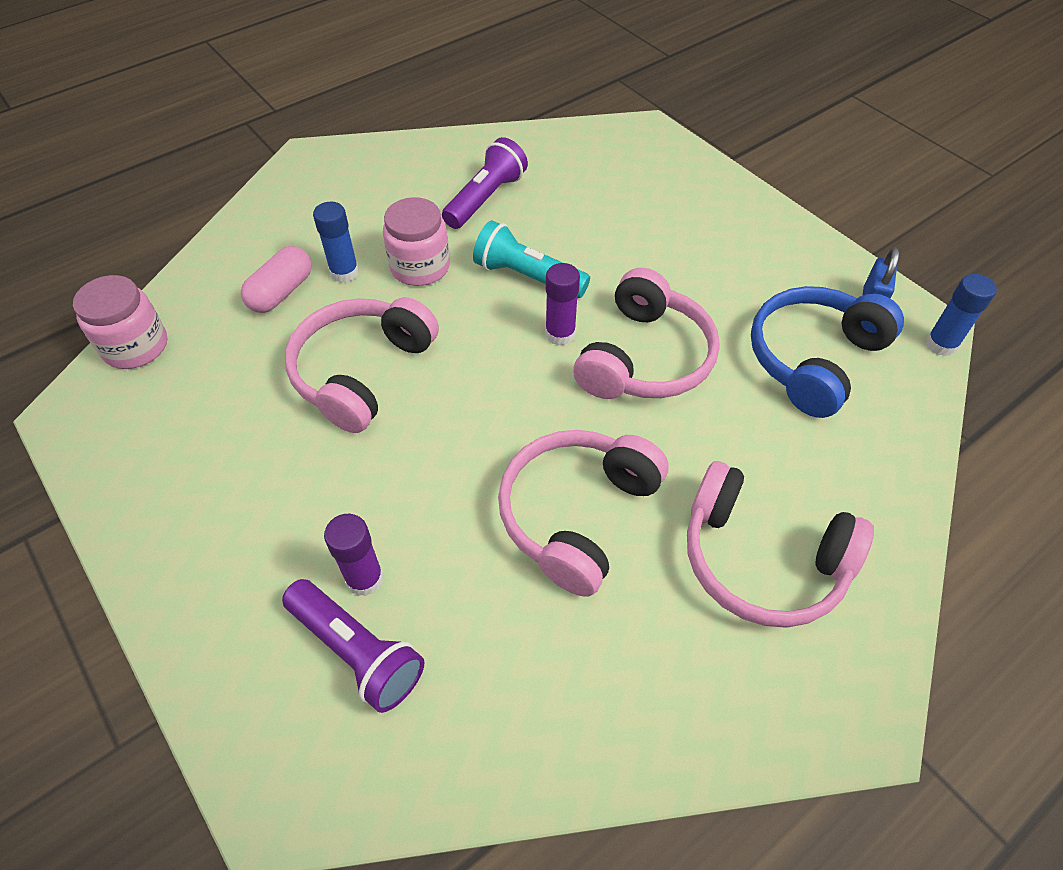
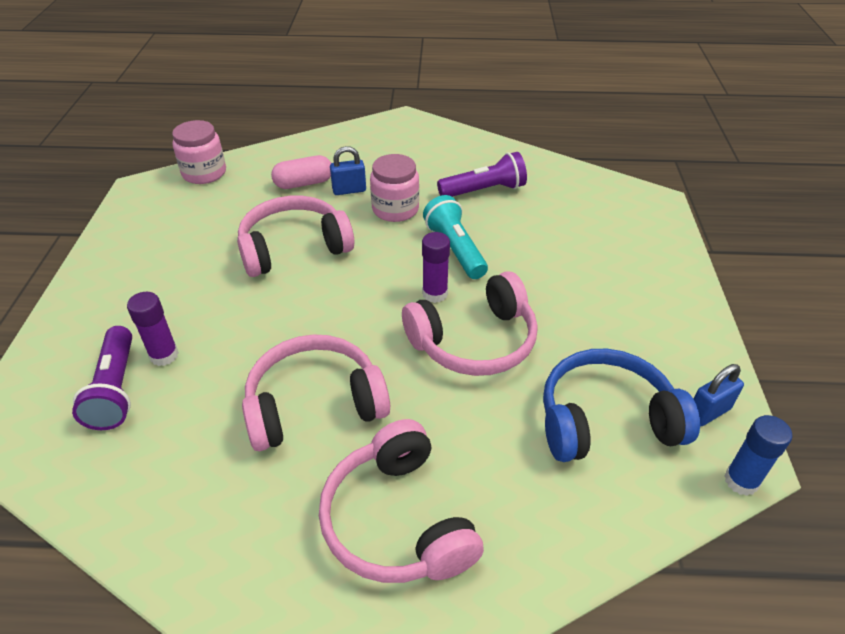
camera: 40 degrees right, 10 degrees down
(344, 272) = (349, 190): blue glue stick -> blue padlock

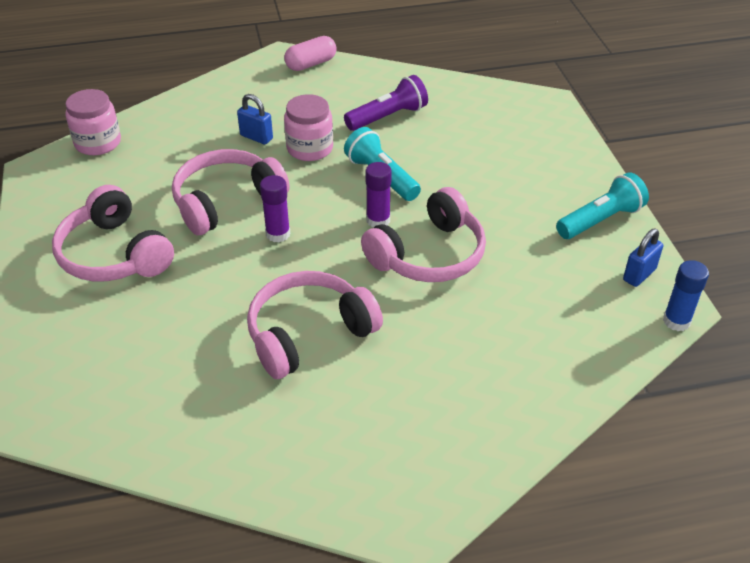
camera: 15 degrees left, 0 degrees up
(116, 389) = (117, 358): purple flashlight -> none
(164, 355) = (148, 320): purple glue stick -> purple glue stick (278, 234)
(304, 183) = (207, 137): pink capsule -> pink capsule (311, 64)
(349, 190) = (256, 137): blue padlock -> blue padlock turned 60 degrees clockwise
(397, 520) = (418, 407): pink headphones -> pink headphones (114, 254)
(606, 420) = (560, 297): blue headphones -> none
(679, 338) = (600, 220): none -> turquoise flashlight

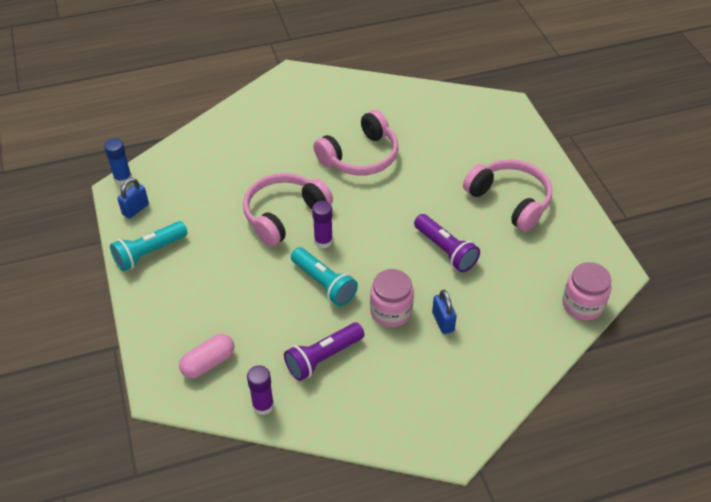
camera: 175 degrees right, 5 degrees up
(226, 201) = (445, 250): pink headphones -> purple flashlight
(256, 137) = (443, 322): blue padlock -> blue padlock turned 45 degrees clockwise
(278, 234) = (397, 224): purple glue stick -> purple glue stick (263, 405)
(311, 64) = (415, 438): pink capsule -> pink capsule (208, 363)

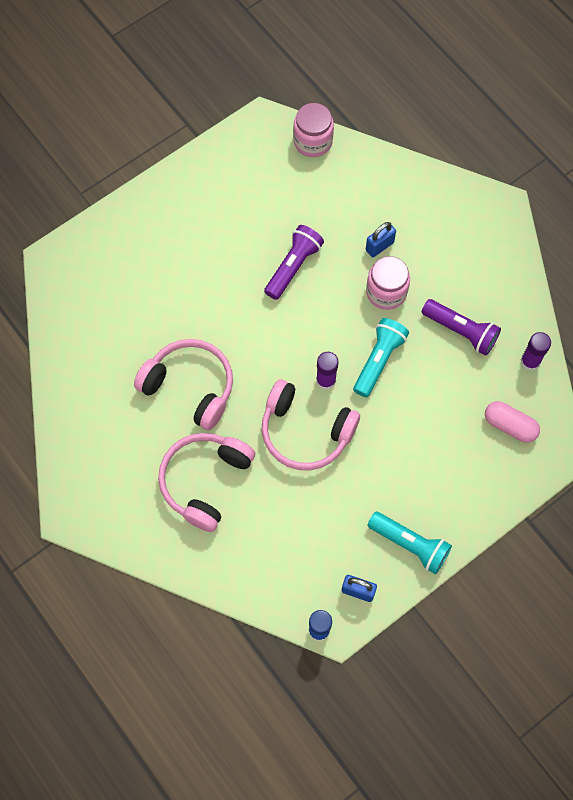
camera: 110 degrees left, 20 degrees up
(510, 201) = (204, 226): pink headphones -> pink headphones (205, 481)

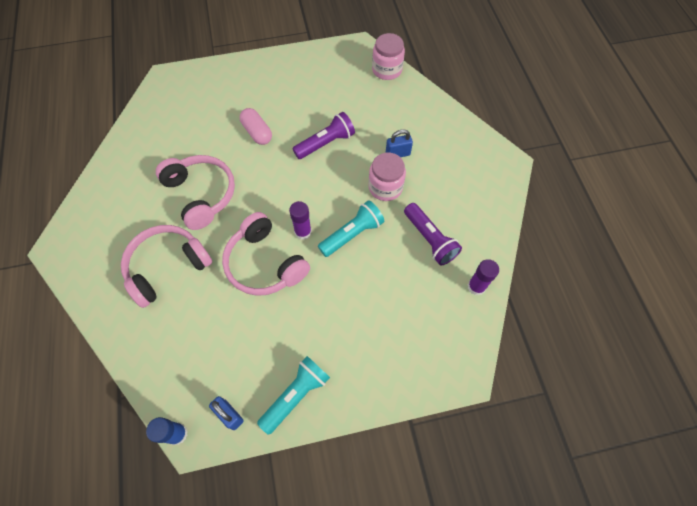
camera: 25 degrees right, 5 degrees down
(410, 544) = (296, 395): turquoise flashlight -> turquoise flashlight turned 105 degrees counterclockwise
(510, 425) = (433, 332): pink capsule -> pink capsule (257, 132)

